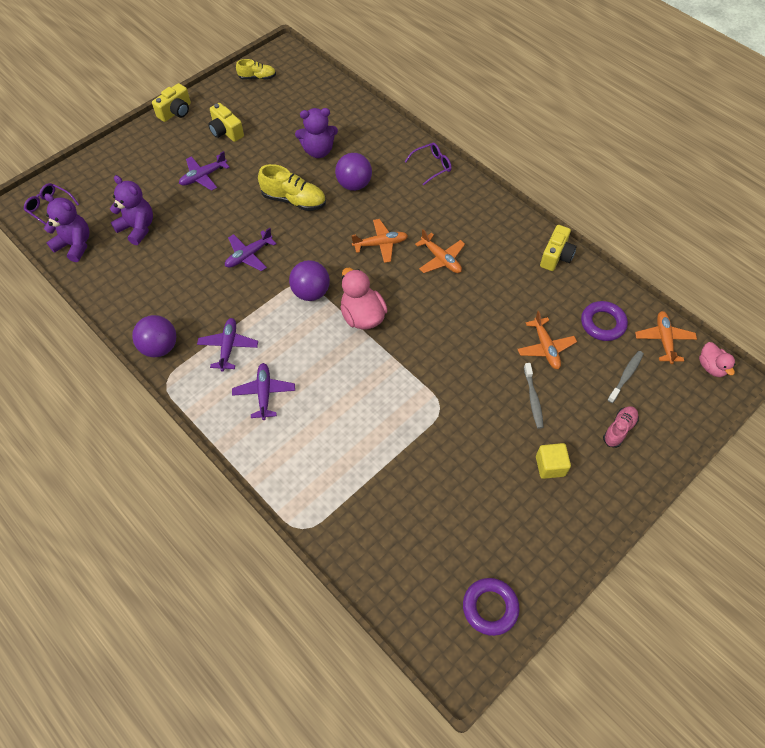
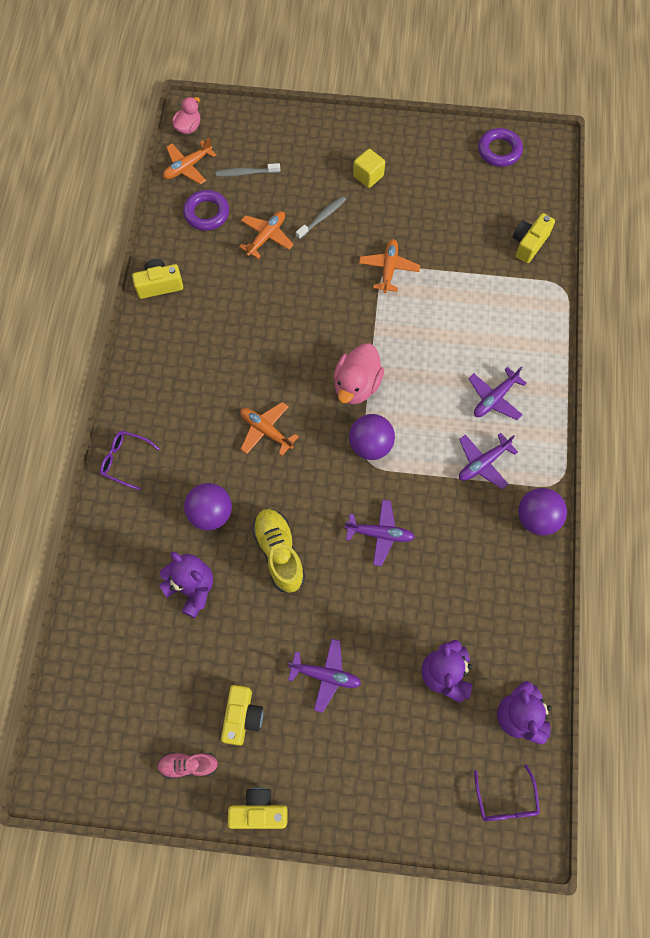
camera: 130 degrees left, 10 degrees up
(257, 77) = (125, 768): yellow shoe -> none
(367, 540) = (529, 244): none -> yellow camera
(441, 259) = (240, 369): orange plane -> orange plane (389, 269)
(619, 429) = (298, 153): pink shoe -> pink shoe (188, 765)

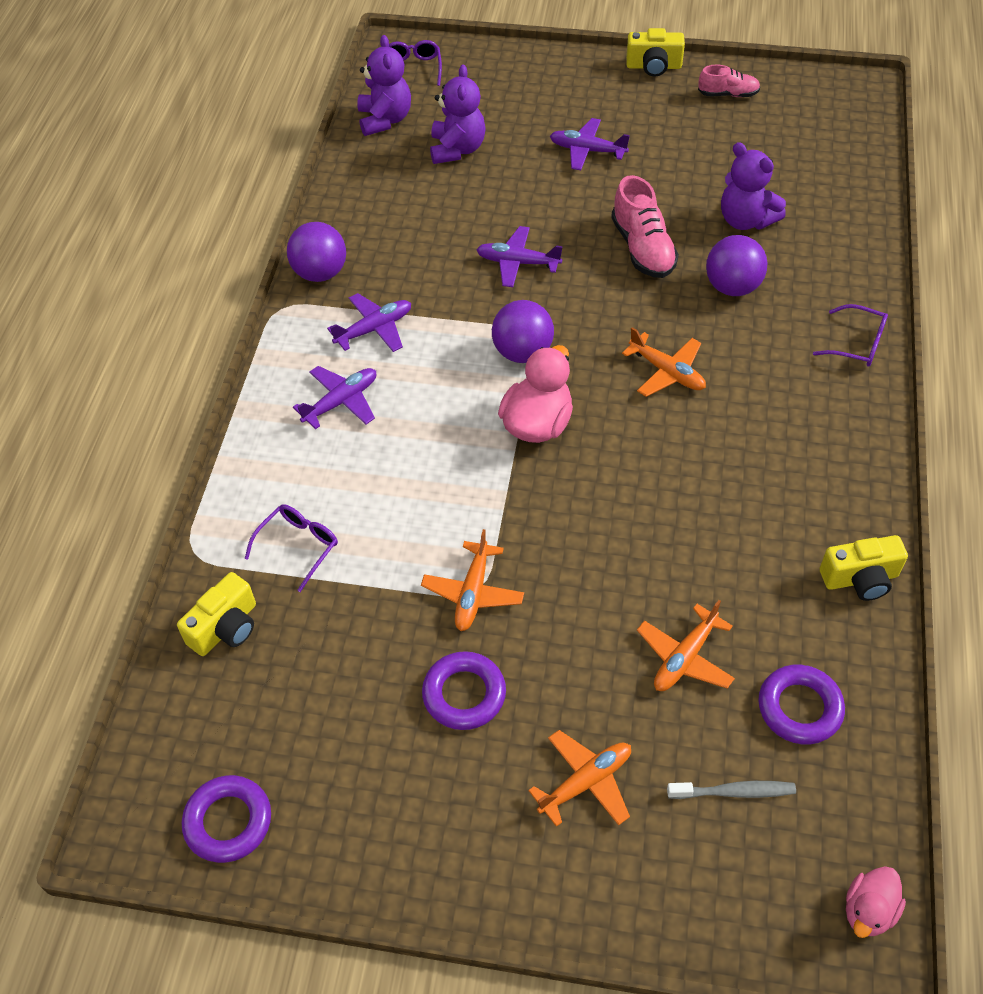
camera: 175 degrees left, 15 degrees down
(187, 167) = (853, 811): orange plane -> orange plane (585, 782)
(242, 717) = (675, 124): yellow camera -> none
(279, 553) = (643, 248): yellow shoe -> pink shoe
(322, 217) = (584, 691): grey toothbrush -> none
(368, 176) = (494, 775): yellow cube -> none
(388, 213) = (464, 694): none -> purple ring
(499, 293) = (298, 547): none -> purple glasses

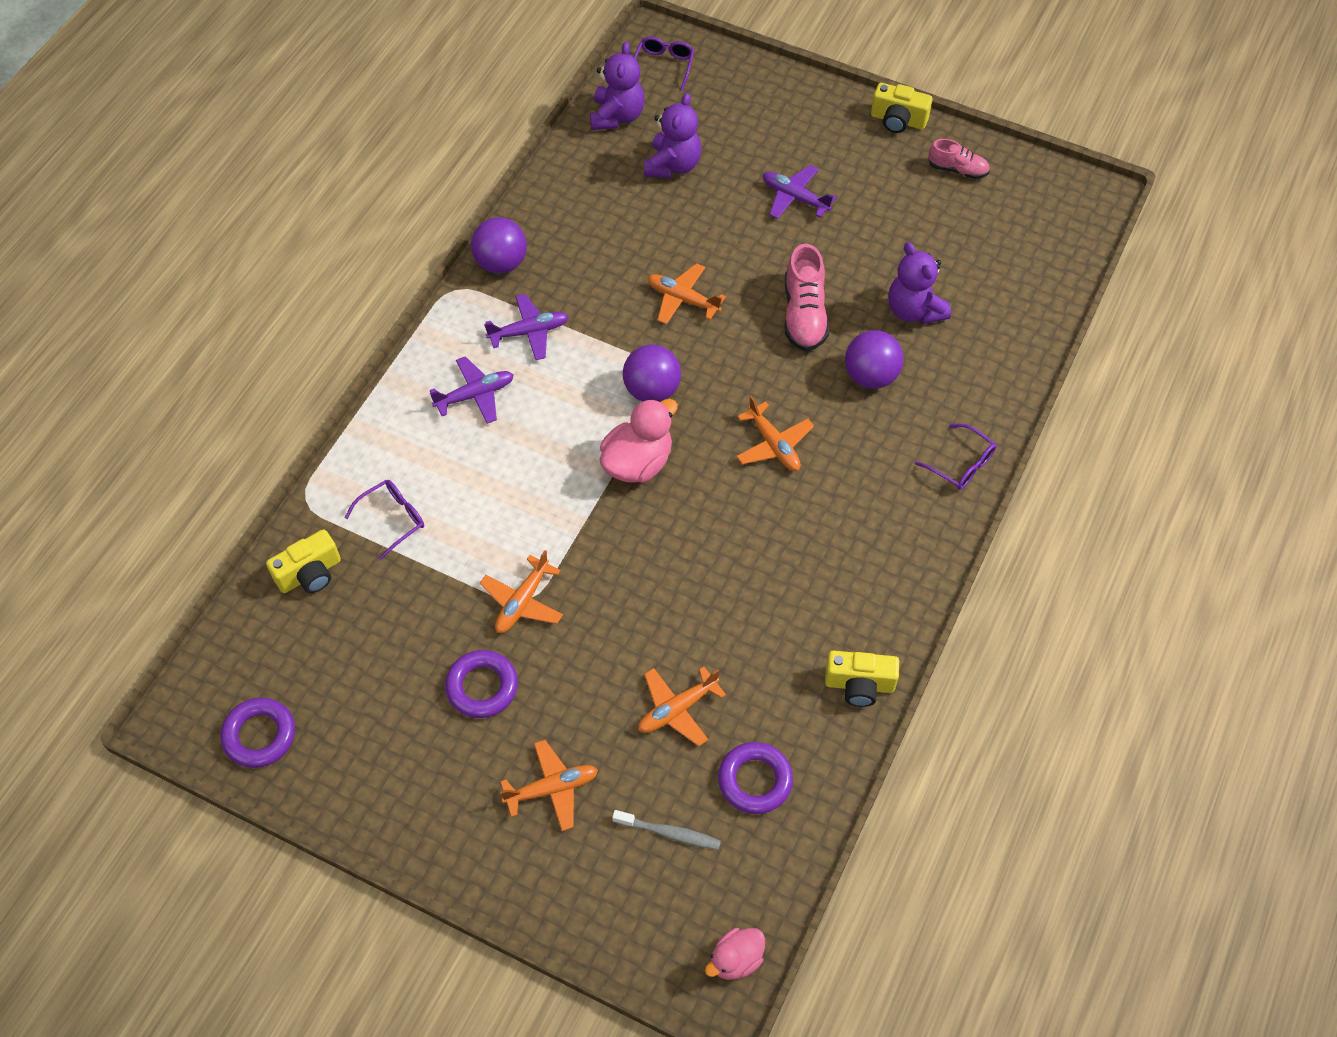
camera: 15 degrees right, 5 degrees up
(517, 263) = (682, 299): purple plane -> orange plane

